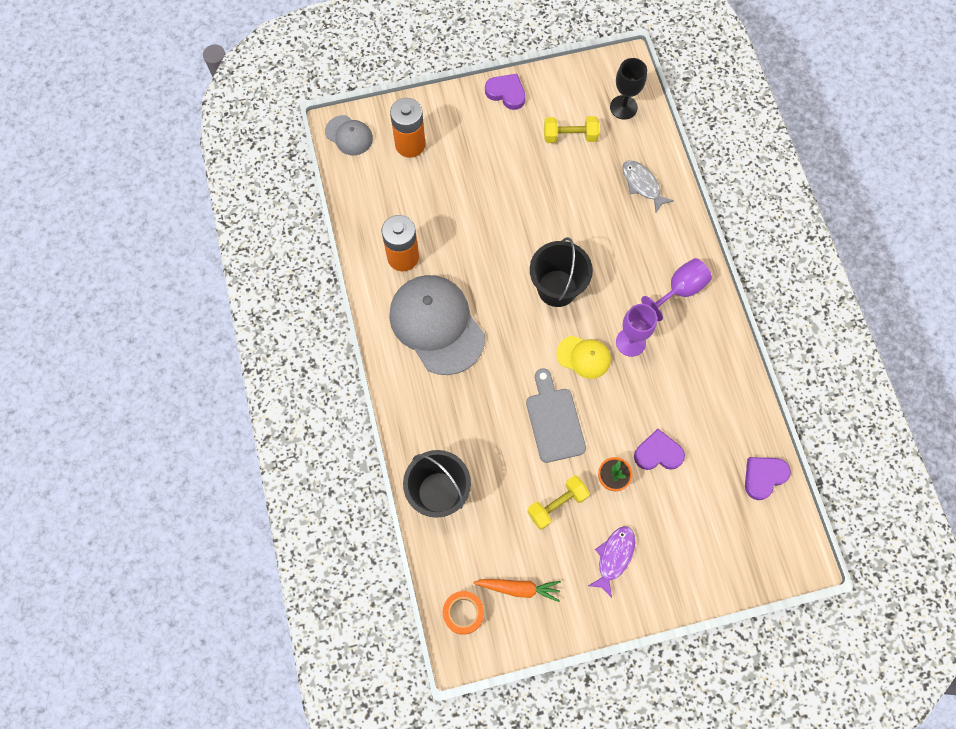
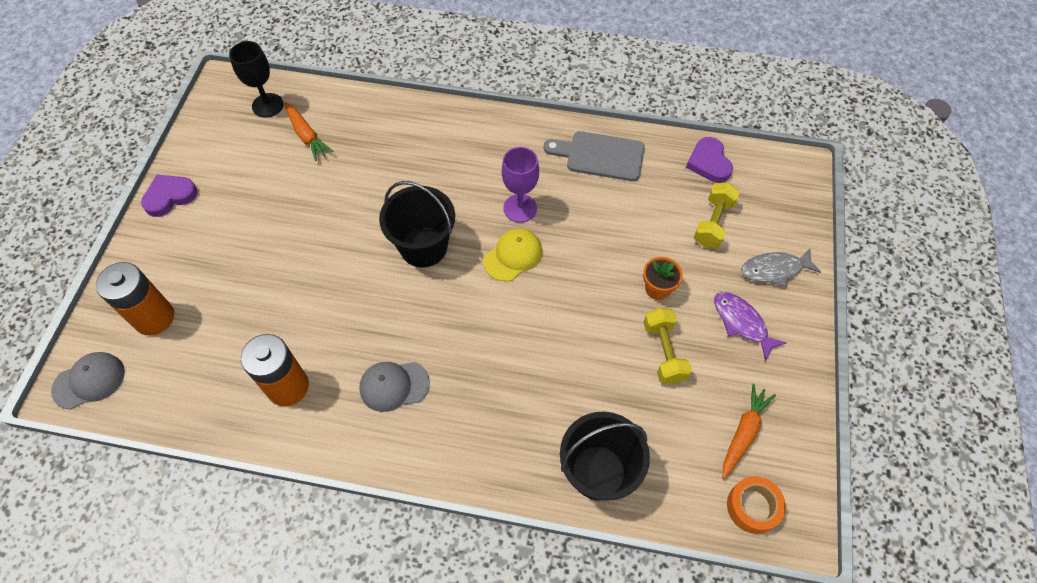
camera: 65 degrees left, 10 degrees down
(436, 325) = (394, 386): grey cap -> grey cap, size x0.50
(554, 420) = (569, 314): grey cutting board -> grey cutting board (600, 156)
(570, 136) = (263, 162): yellow dumbbell -> yellow dumbbell (713, 223)
(611, 151) = (306, 135): none -> orange carrot
(642, 185) = (361, 126): grey fish -> grey fish (774, 270)
(658, 453) = (648, 236): purple heart -> none
(680, 290) = (489, 145): purple goblet -> none

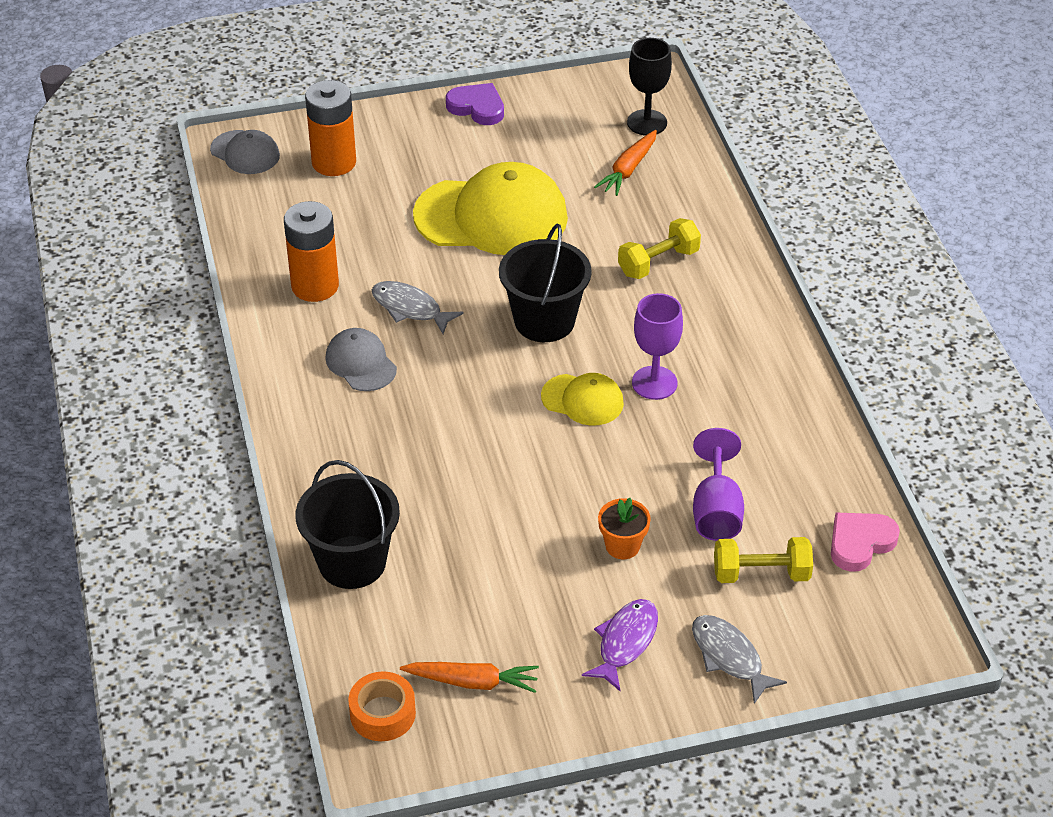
camera: 65 degrees right, 15 degrees down
(295, 235) = (491, 216): none -> yellow cap
(356, 328) = (410, 308): none -> grey fish
(600, 156) = (789, 430): grey cutting board -> none
(650, 223) = (716, 510): none -> purple goblet
(664, 352) = (536, 577): yellow dumbbell -> yellow dumbbell (658, 262)
(709, 163) = (860, 543): purple heart -> pink heart

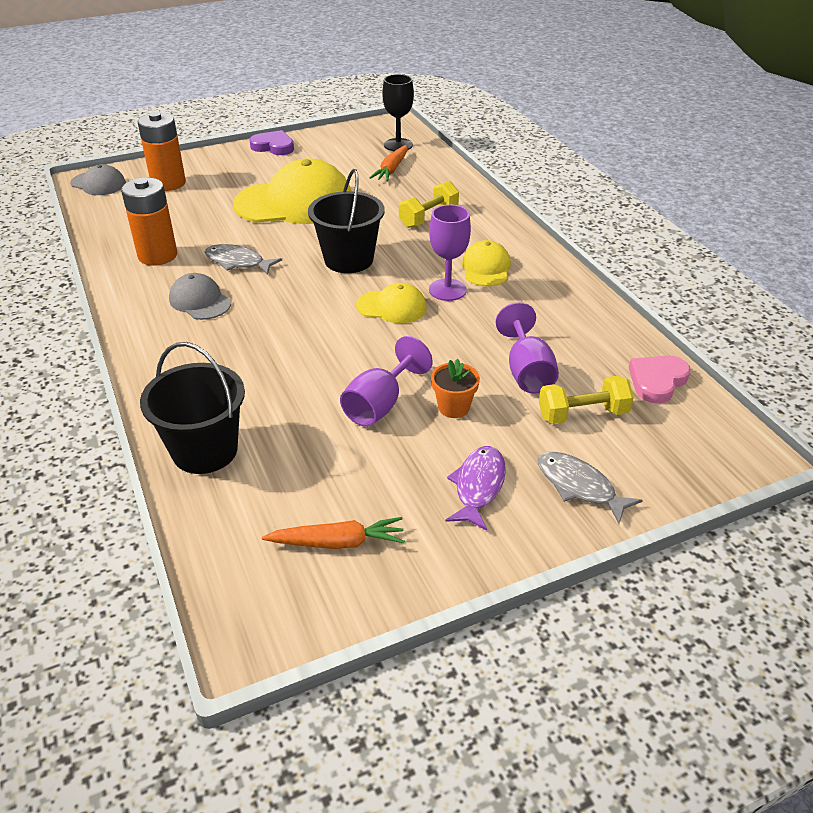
camera: 10 degrees left, 5 degrees down
(382, 713) = (249, 586): orange tape -> none
(543, 531) = (380, 404): none -> purple goblet
(710, 355) = (486, 268): none -> yellow cap

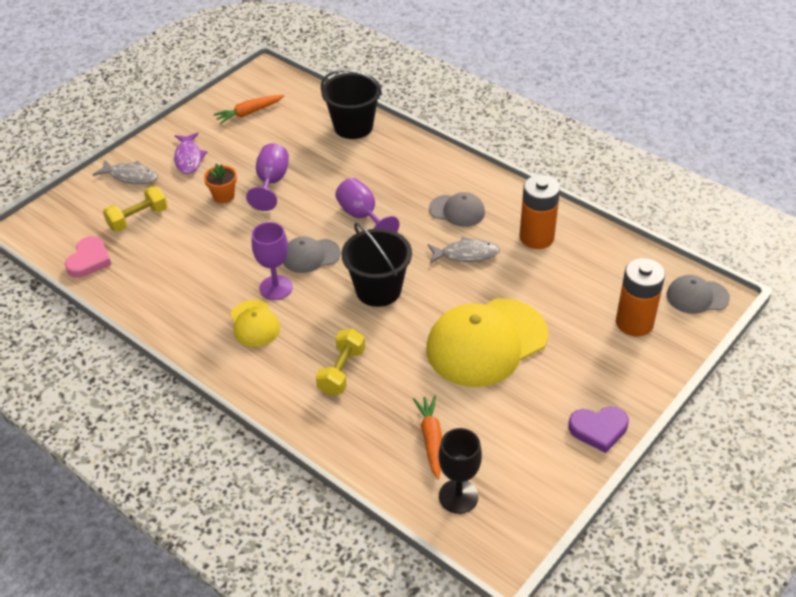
camera: 155 degrees right, 5 degrees up
(392, 307) = (310, 256): yellow cap -> grey cap
(527, 371) = (184, 237): purple goblet -> purple goblet (362, 216)

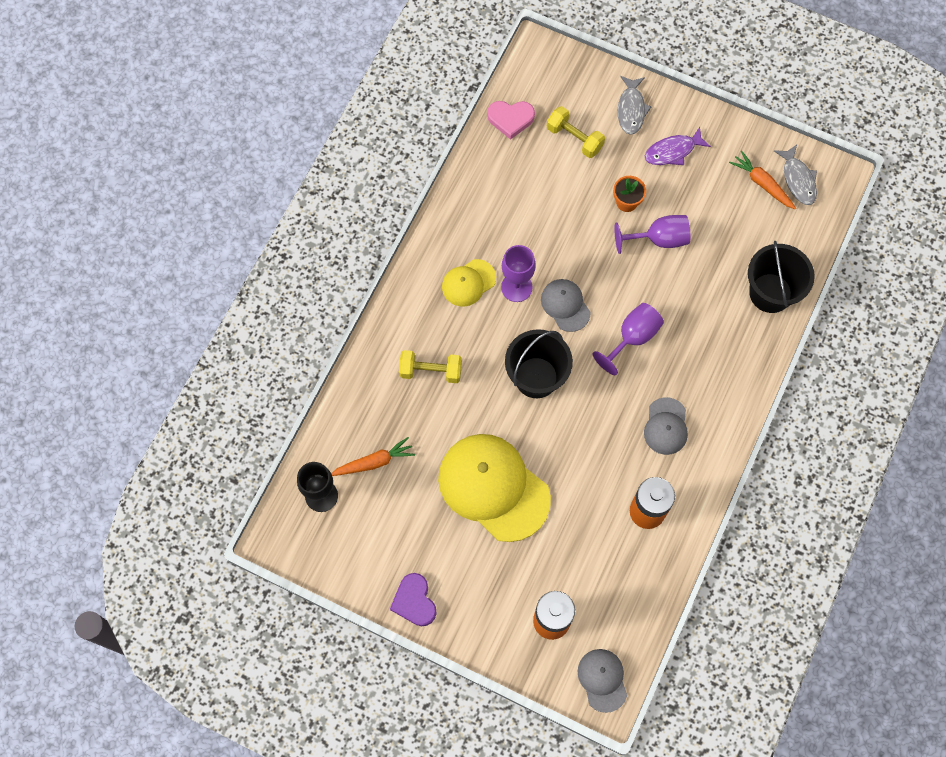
camera: 75 degrees right, 25 degrees up
(466, 254) = (605, 447): grey fish -> grey fish (798, 179)

